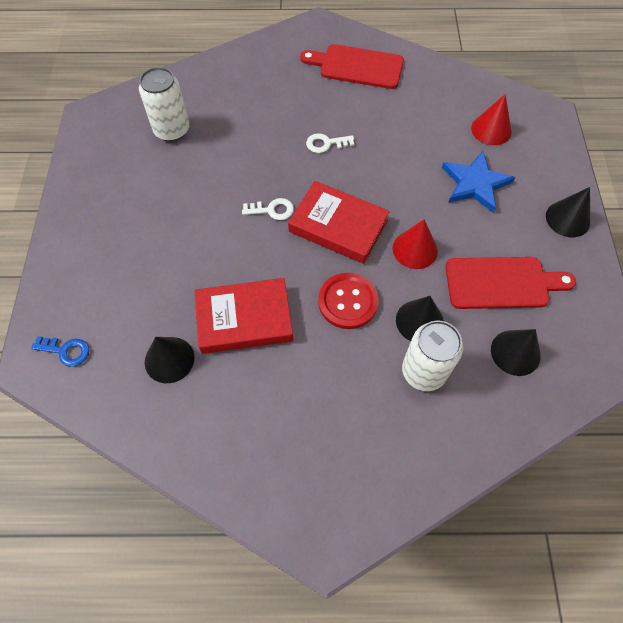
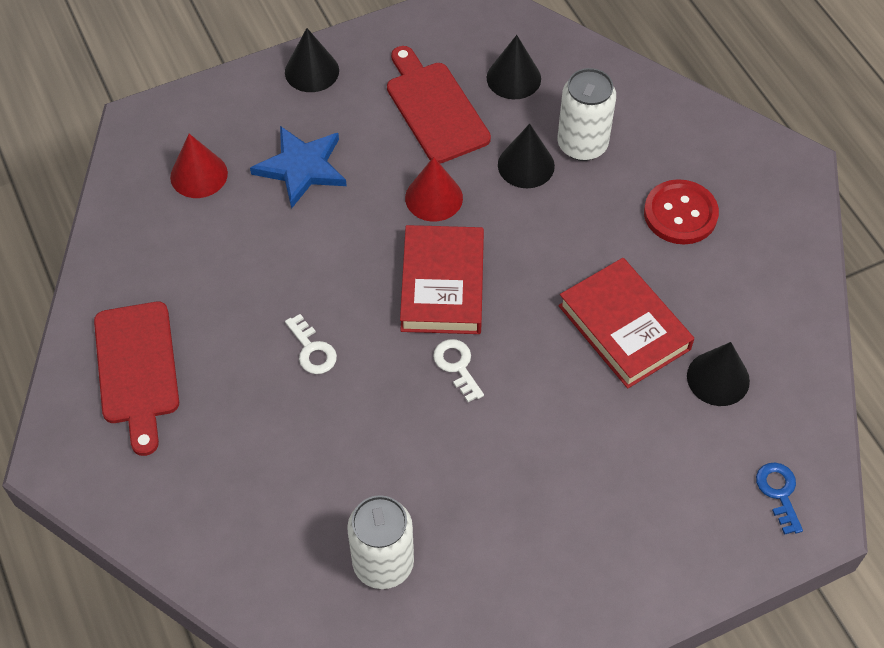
camera: 115 degrees left, 5 degrees down
(348, 302) = (541, 237): red button -> red button (680, 214)

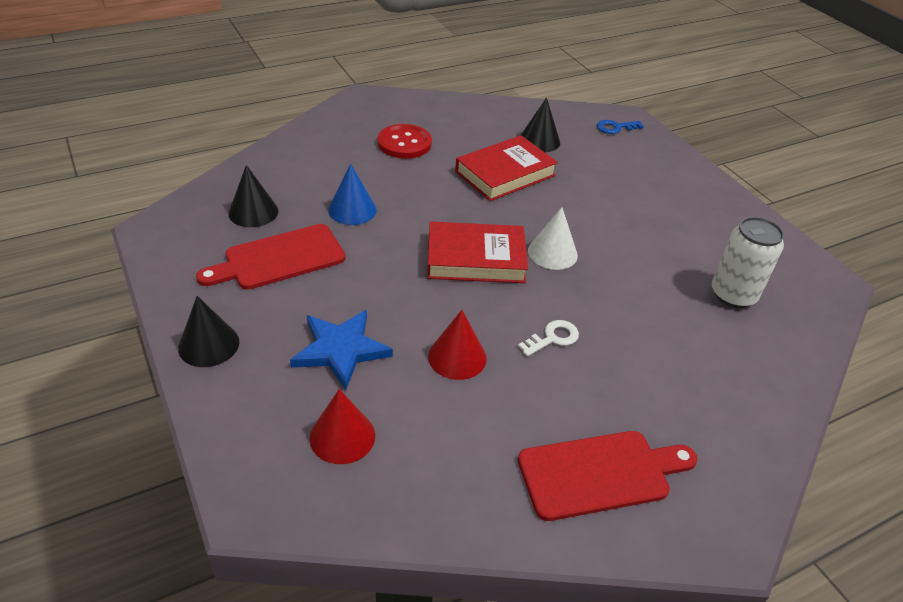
camera: 95 degrees left, 15 degrees down
(434, 197) = (383, 261): red cone -> red cone (457, 357)
(457, 366) = (552, 253): white key -> white cone
(526, 165) = (352, 210): black cone -> blue cone
(582, 144) = (334, 181): white can -> none

